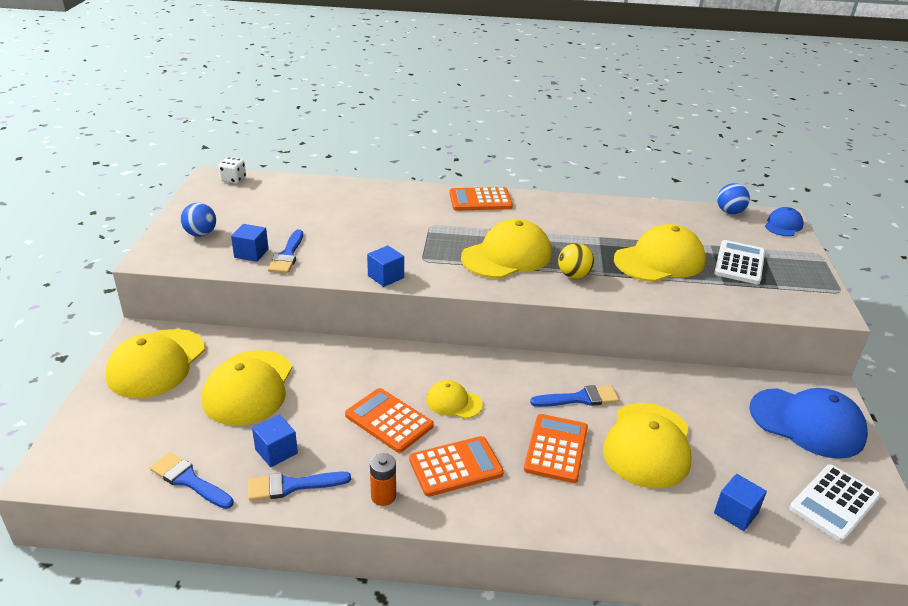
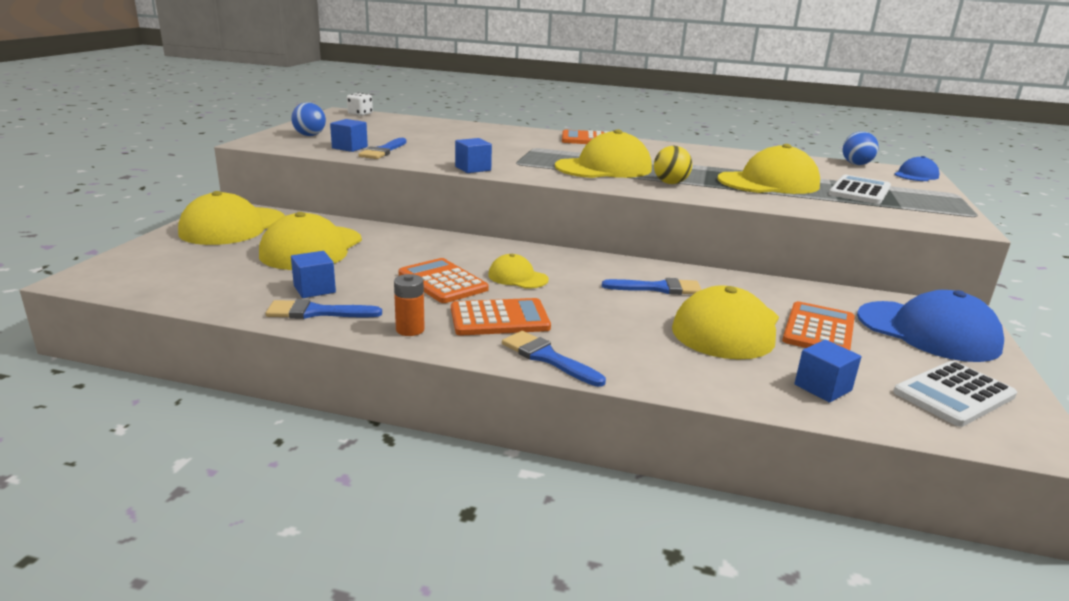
camera: 10 degrees right, 10 degrees down
(189, 480) = (214, 298): blue brush -> blue brush (548, 358)
(556, 448) = (618, 318): orange calculator -> orange calculator (819, 330)

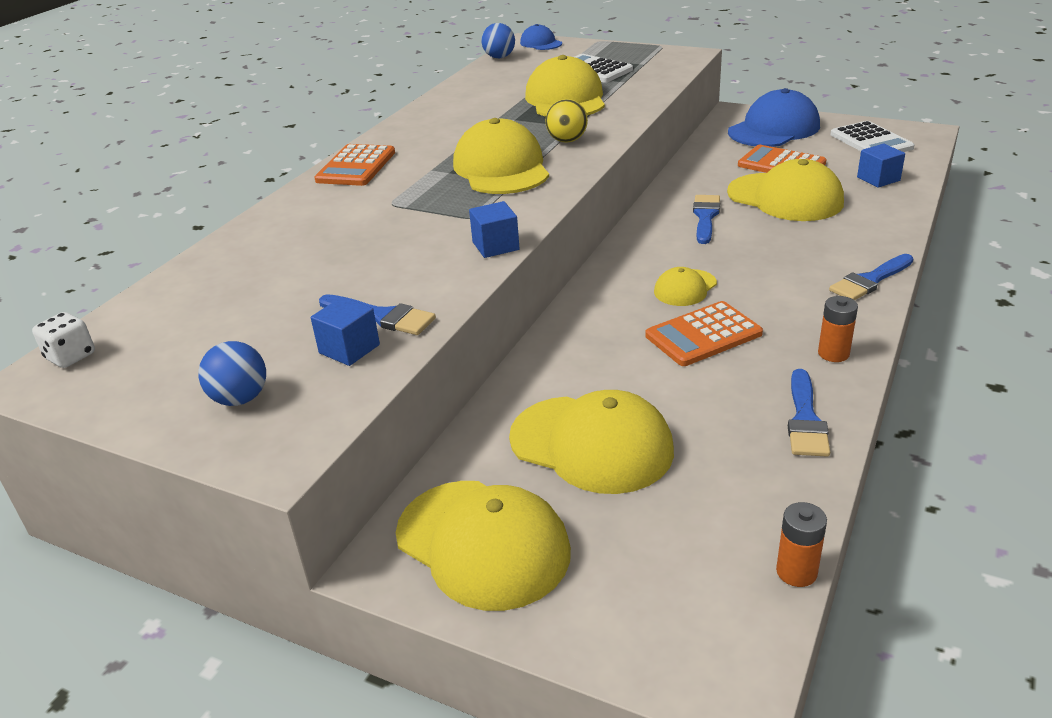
camera: 75 degrees left, 10 degrees up
(155, 300) = (796, 572): none -> orange battery
(314, 289) = (737, 427): blue cube -> none
(499, 319) = (794, 302): orange calculator -> none

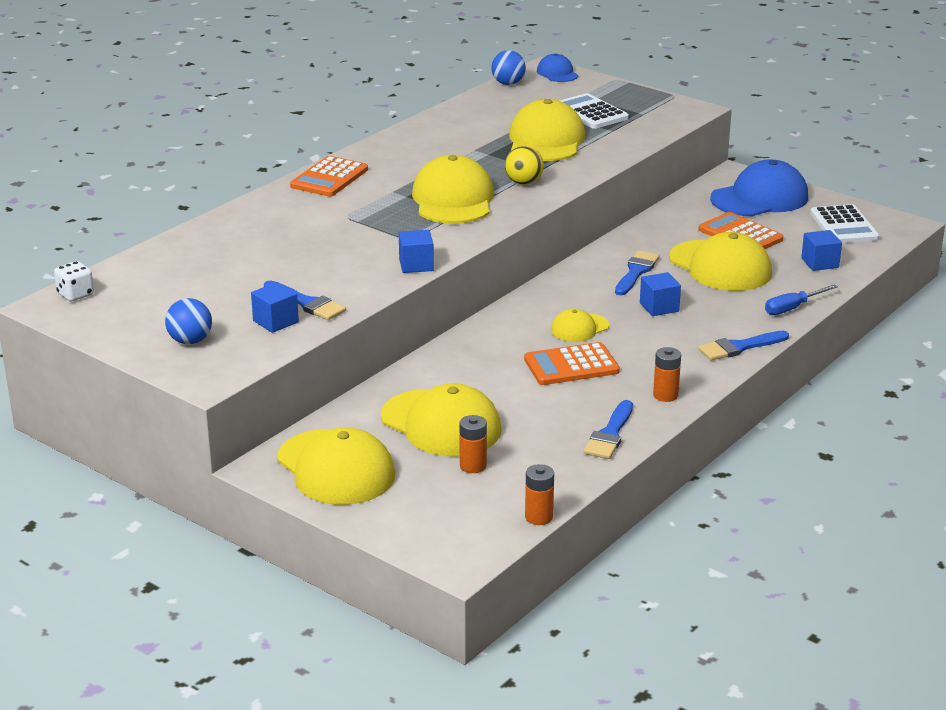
camera: 10 degrees right, 5 degrees down
(663, 502) = (473, 466): none -> orange battery
(754, 250) = (659, 307): none -> blue cube
(890, 228) = (792, 308): none -> blue screwdriver

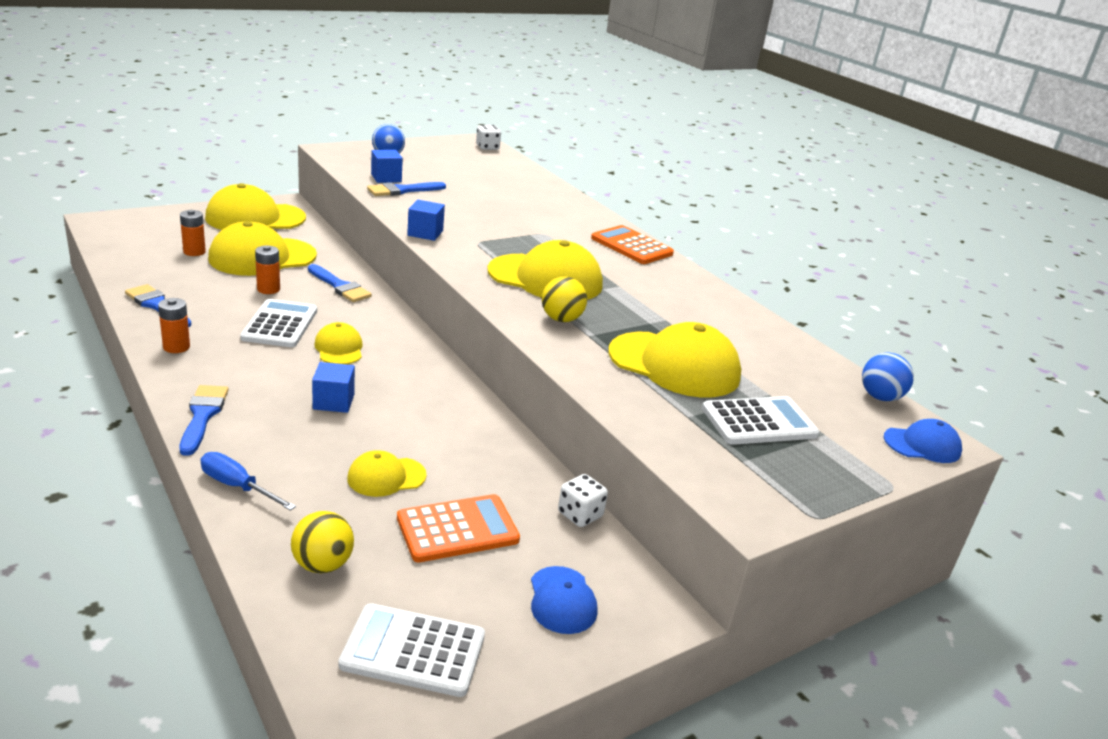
camera: 105 degrees right, 0 degrees up
(539, 517) = (102, 253): orange battery -> orange battery (268, 289)
(571, 365) = (280, 324): orange calculator -> white calculator
(636, 272) = (422, 416): blue brush -> blue brush (340, 286)
(680, 204) = (580, 515): none -> white dice
(720, 266) = (386, 477): yellow cap -> yellow cap, size x0.52
(759, 198) = (562, 600): blue cap -> blue cap, size x0.52
(792, 308) = (237, 486): blue screwdriver -> blue screwdriver turned 45 degrees counterclockwise
(820, 263) = (322, 564): blue cube -> yellow ball

